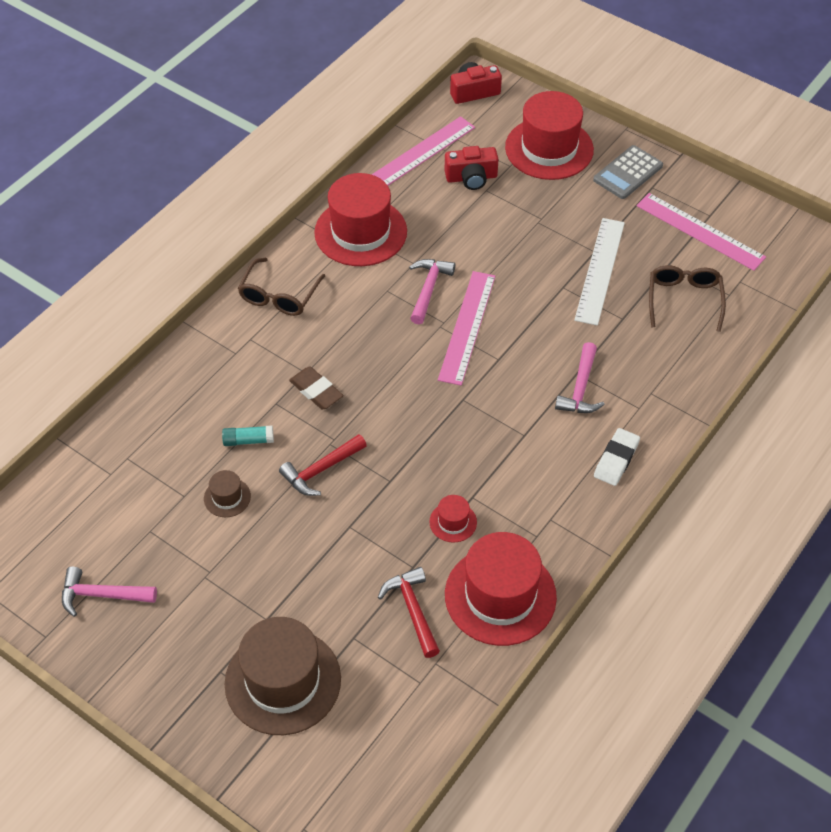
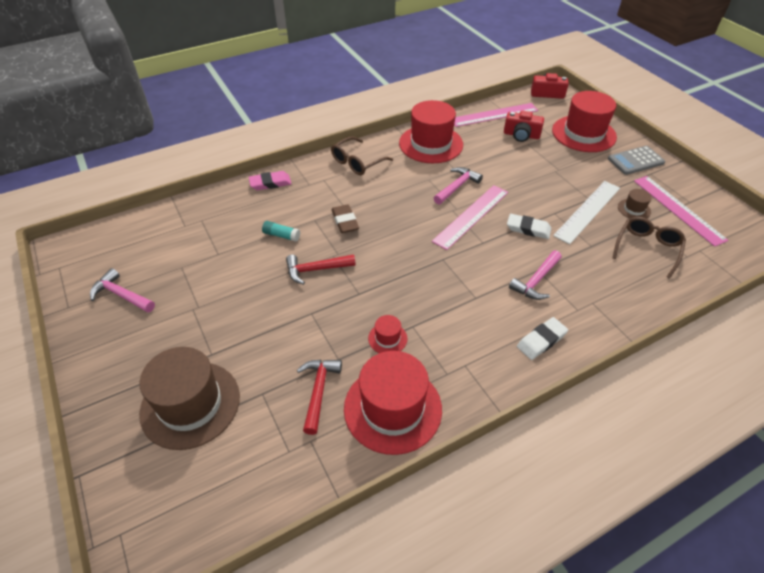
camera: 25 degrees right, 5 degrees down
(182, 370) = (270, 183): none -> pink eraser
(227, 497) = (243, 264): brown hat -> brown hat (634, 209)
(542, 321) = (528, 229): none -> white eraser

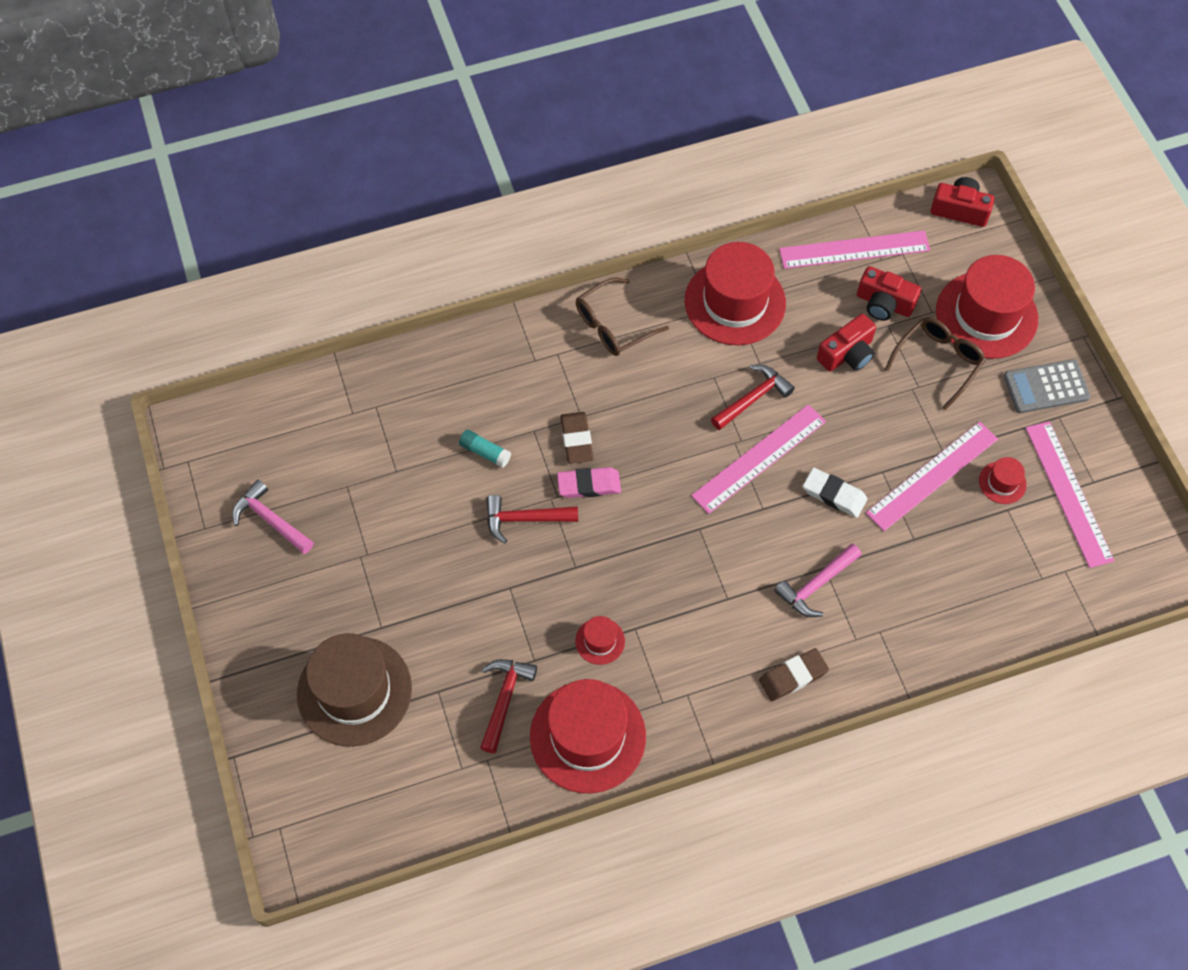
camera: 10 degrees right, 15 degrees up
(270, 183) = (478, 349): pink eraser -> pink eraser (589, 485)
(457, 186) = (753, 398): pink hammer -> red hammer
(508, 159) = (847, 354): none -> red camera
(541, 340) = (793, 676): white eraser -> brown eraser
(587, 211) = (932, 475): white ruler -> pink ruler
(634, 209) = (1002, 483): brown hat -> red hat
(647, 249) = (990, 557): brown glasses -> brown glasses (938, 362)

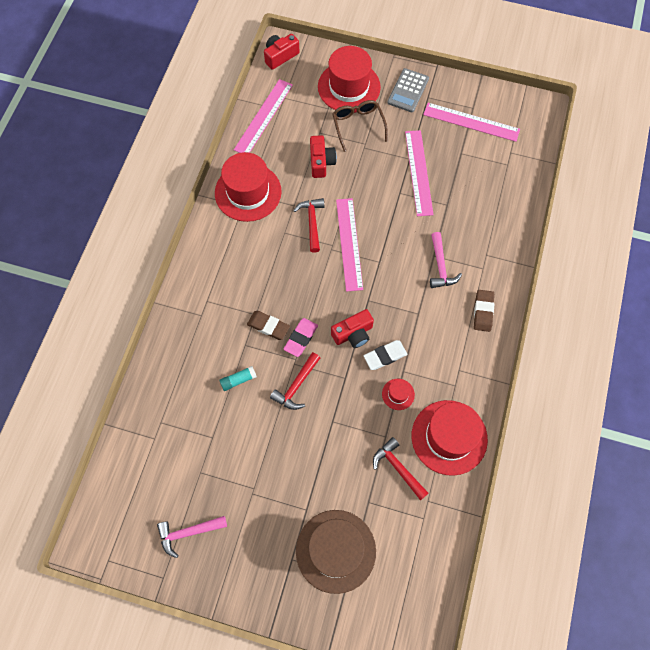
camera: 55 degrees left, 5 degrees up
(614, 325) = (212, 260): brown glasses -> none
(834, 494) = (396, 223): white eraser -> white eraser (385, 356)
(884, 304) = (306, 126): red camera -> red camera (353, 334)
(1002, 483) = (445, 145): red hat -> none

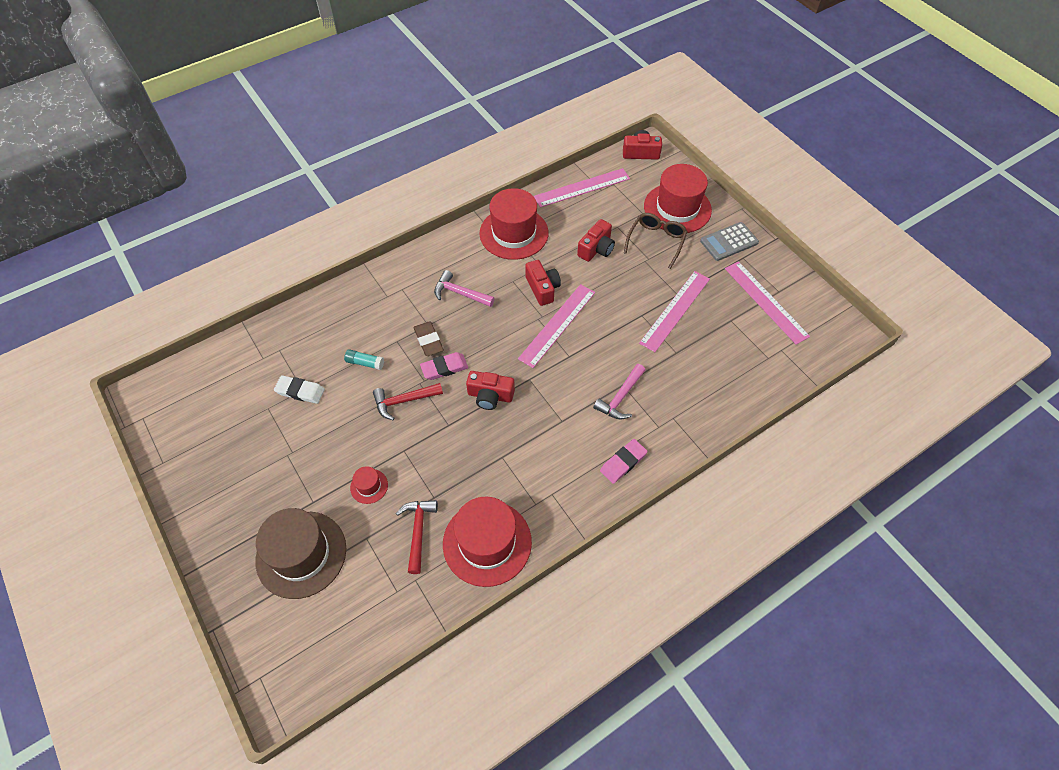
camera: 40 degrees right, 10 degrees down
(188, 533) = (213, 445): pink hammer -> pink hammer (460, 293)
(312, 222) = (542, 288): red hammer -> red camera
(385, 356) = (499, 433): white eraser -> white eraser (300, 391)
(398, 394) = (479, 472): red hat -> red hat (369, 486)
(483, 312) = (623, 462): brown eraser -> pink eraser

